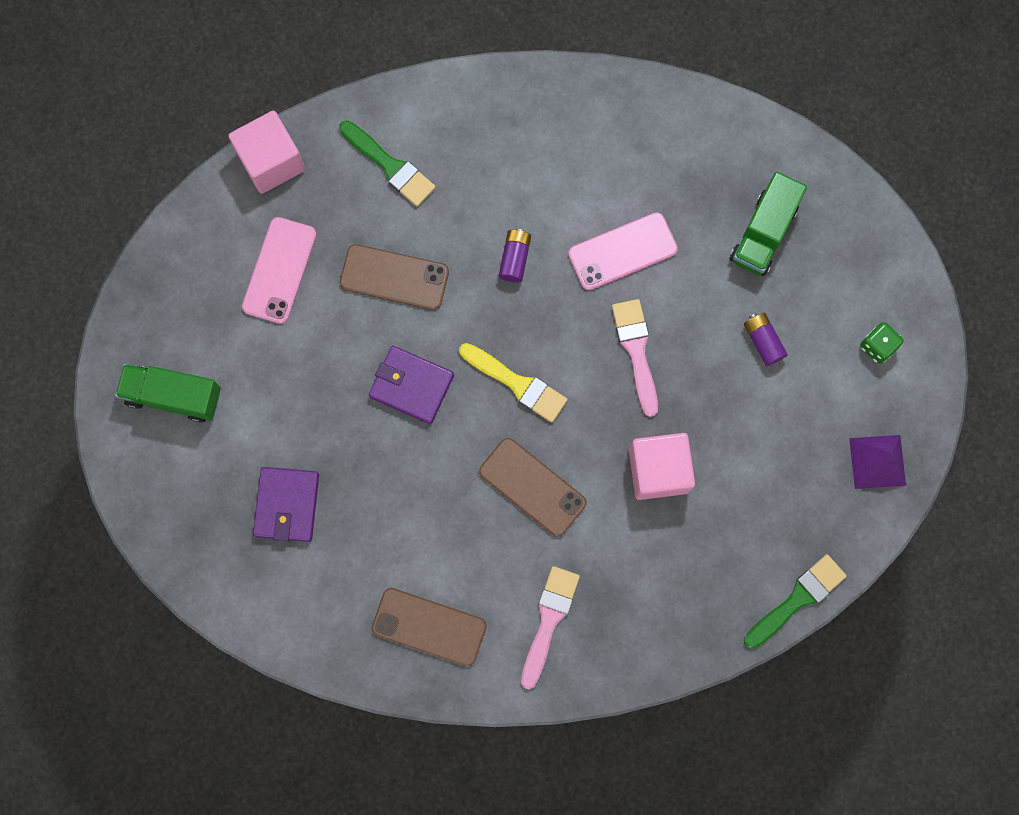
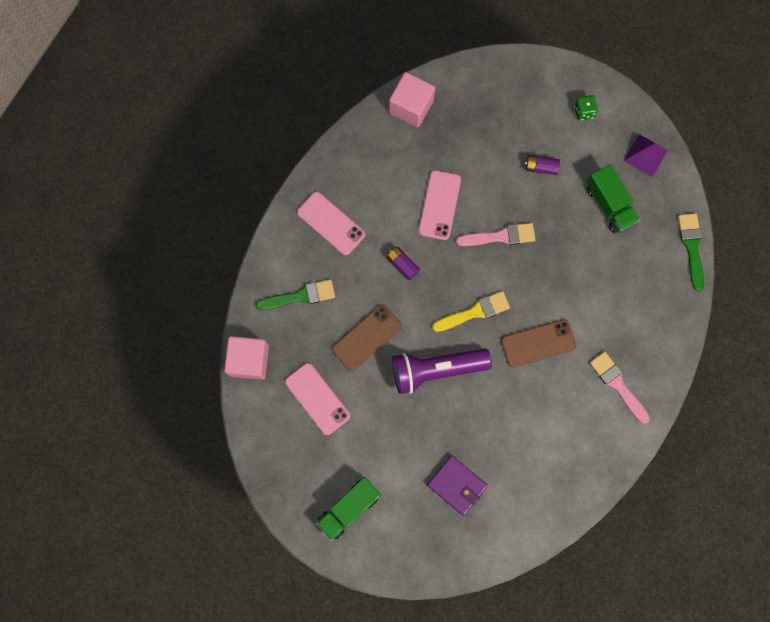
camera: 55 degrees left, 0 degrees up
(411, 386) = (436, 370): purple wallet -> purple flashlight
(429, 626) = (578, 452): brown phone -> none
(505, 140) = (331, 223): none -> pink phone
(636, 351) = (500, 236): pink brush -> pink brush turned 150 degrees clockwise
(658, 470) = (574, 270): pink cube -> pink cube (411, 107)
(763, 233) = (481, 125): green truck -> green truck (609, 205)

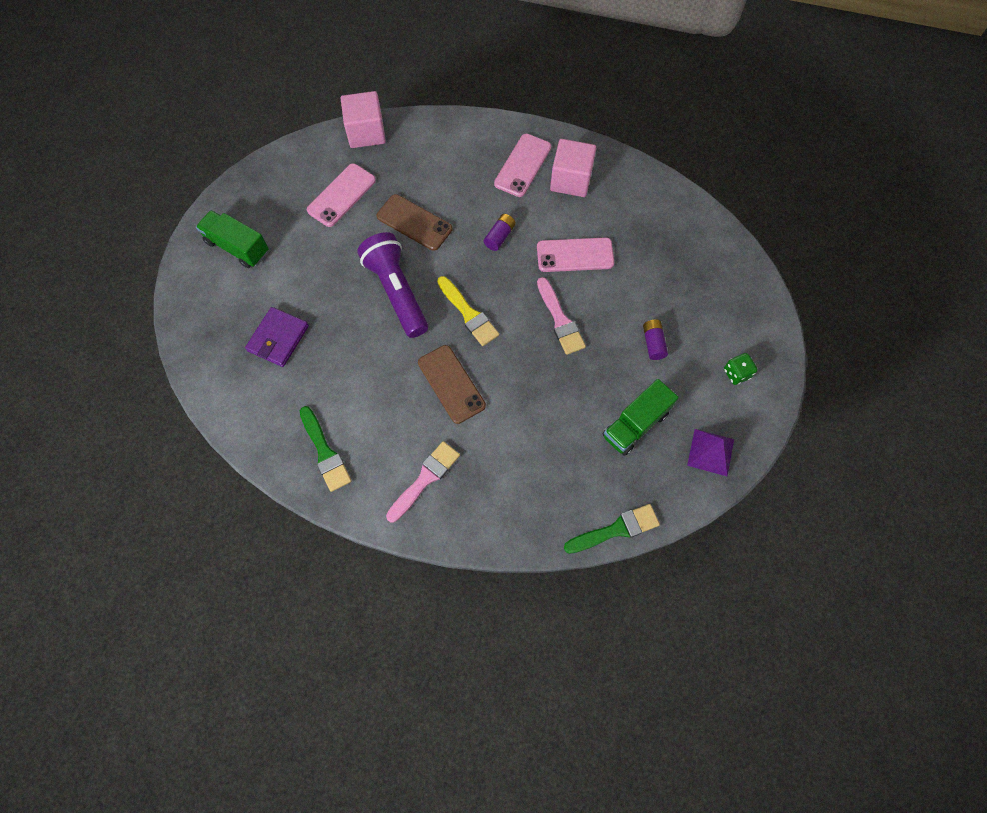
camera: 75 degrees right, 10 degrees down
(300, 296) = (440, 157): green brush -> green brush (325, 452)
(411, 107) = (672, 205): pink cube -> pink cube (571, 180)

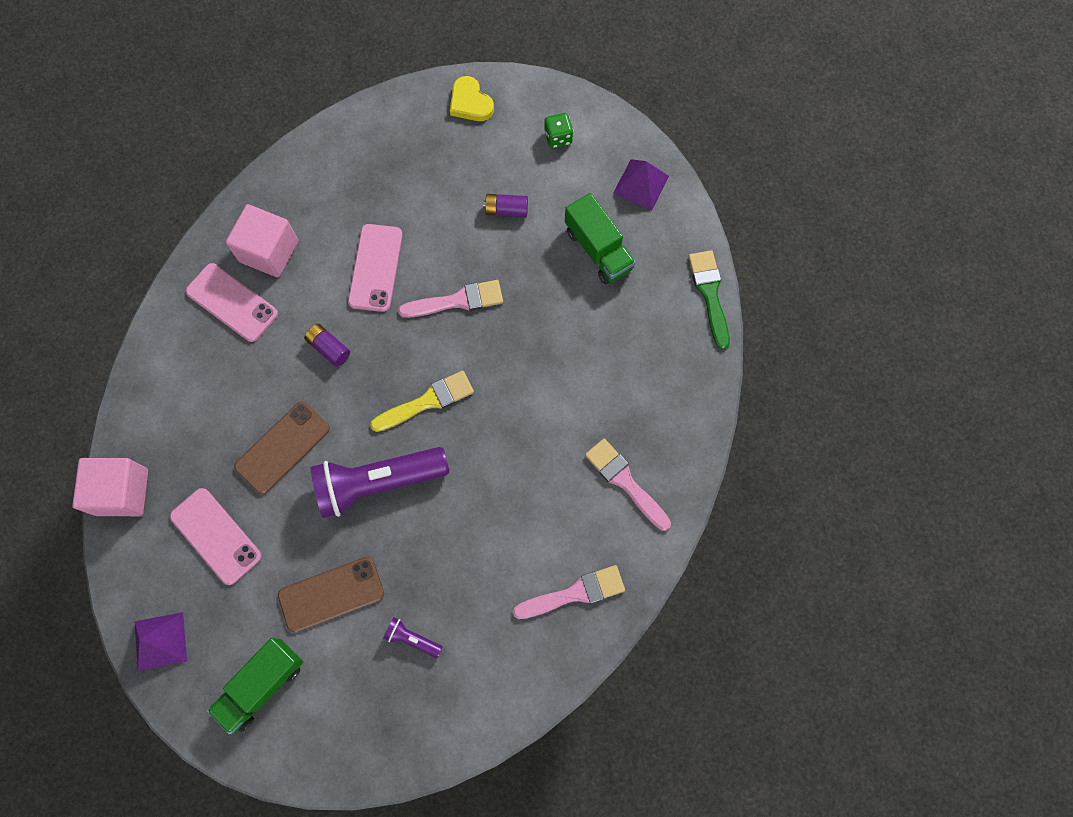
camera: 80 degrees left, 5 degrees up
(263, 179) = (160, 641): none -> purple pyramid
(278, 338) = (412, 639): purple wallet -> purple flashlight
(325, 452) = (575, 593): green brush -> pink brush
(451, 384) = (514, 435): brown phone -> brown phone (331, 594)
(748, 297) = (470, 102): none -> yellow heart

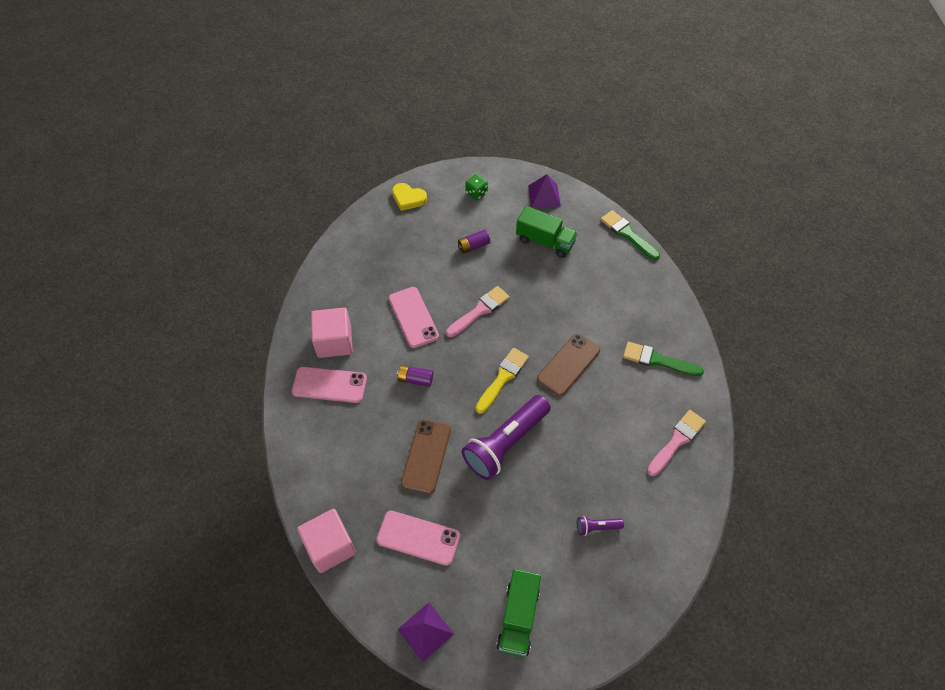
camera: 30 degrees left, 15 degrees down
(331, 594) = (524, 530): brown phone -> brown phone (568, 364)
(625, 481) = (657, 360): pink brush -> green brush

